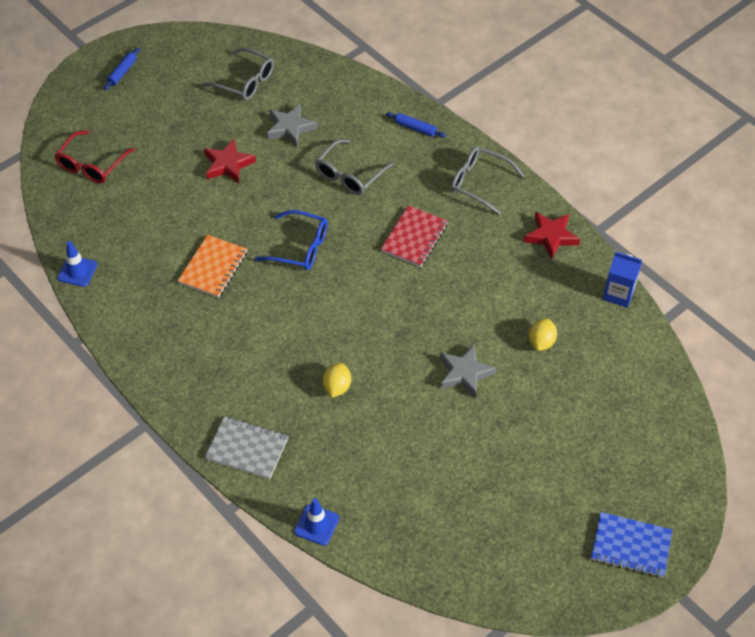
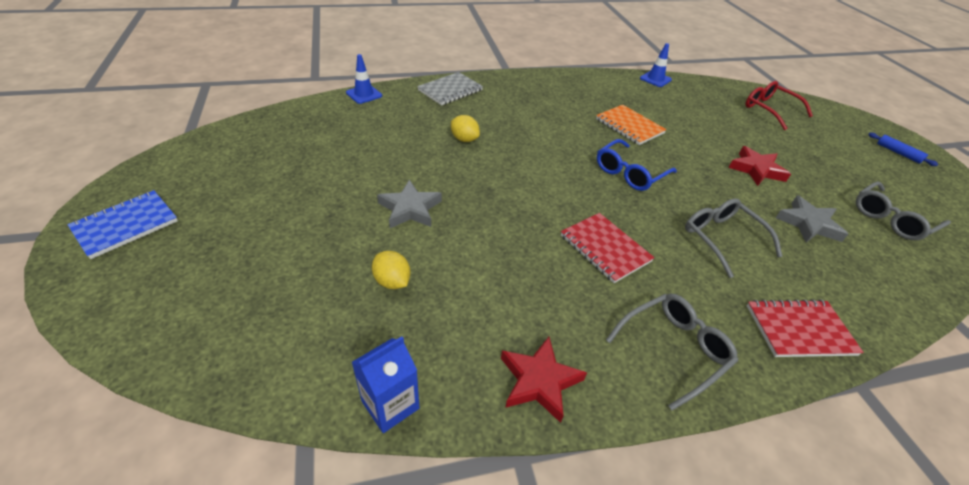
camera: 115 degrees right, 10 degrees down
(415, 128) = (799, 330): blue rolling pin -> red notebook

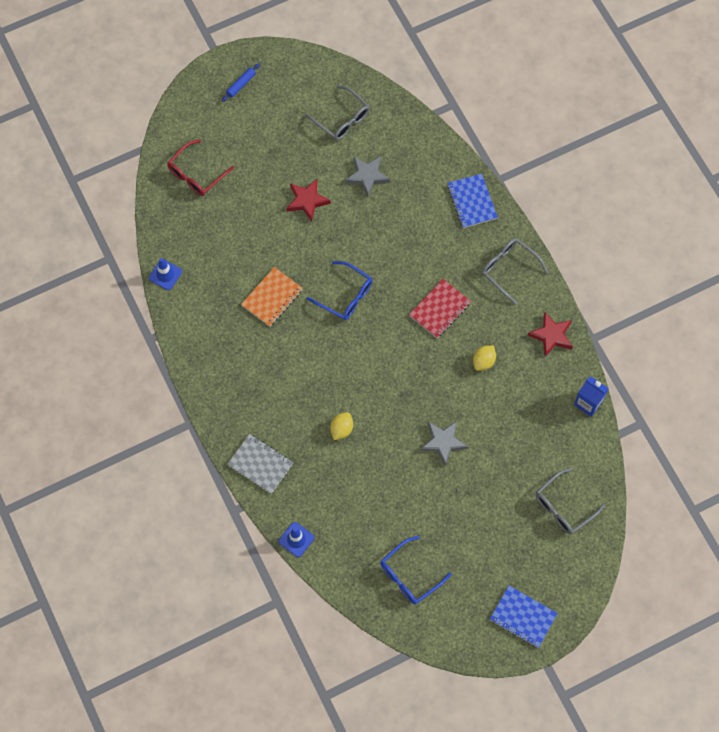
camera: 100 degrees left, 25 degrees up
(268, 149) = (409, 575): none -> blue glasses
(392, 281) = (512, 430): yellow lemon -> yellow lemon (483, 361)
(722, 239) = (404, 235): grey glasses -> grey glasses (563, 506)
(799, 330) = (472, 202): red notebook -> blue notebook

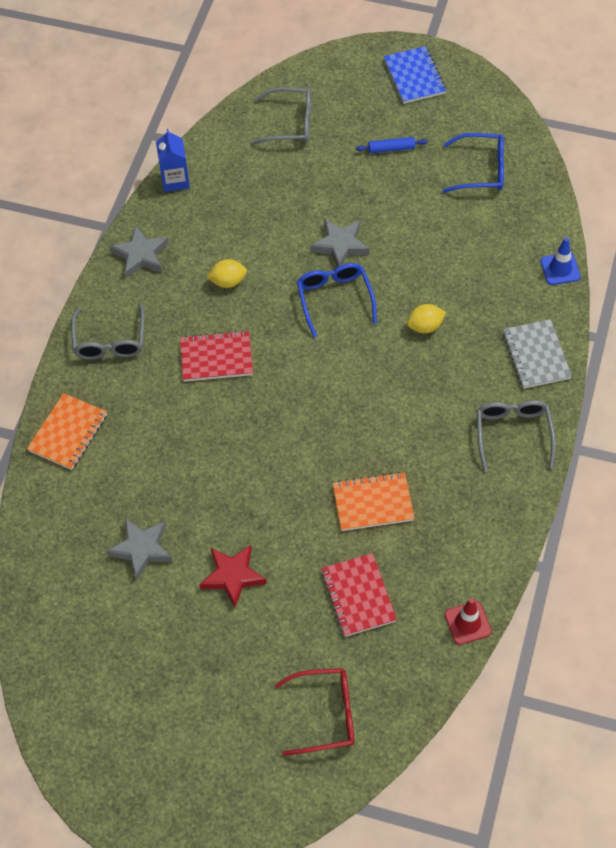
camera: 135 degrees left, 10 degrees down
(165, 275) = (467, 623): blue traffic cone -> red traffic cone
(233, 243) = (358, 596): none -> red notebook
(241, 84) = (165, 787): blue rolling pin -> blue rolling pin (391, 149)
(342, 119) = (98, 639): grey glasses -> grey glasses (513, 434)
(345, 296) = (295, 444): blue glasses -> blue glasses (334, 299)
(472, 202) = (68, 433): blue notebook -> orange notebook
(551, 335) = (140, 255): red star -> grey star

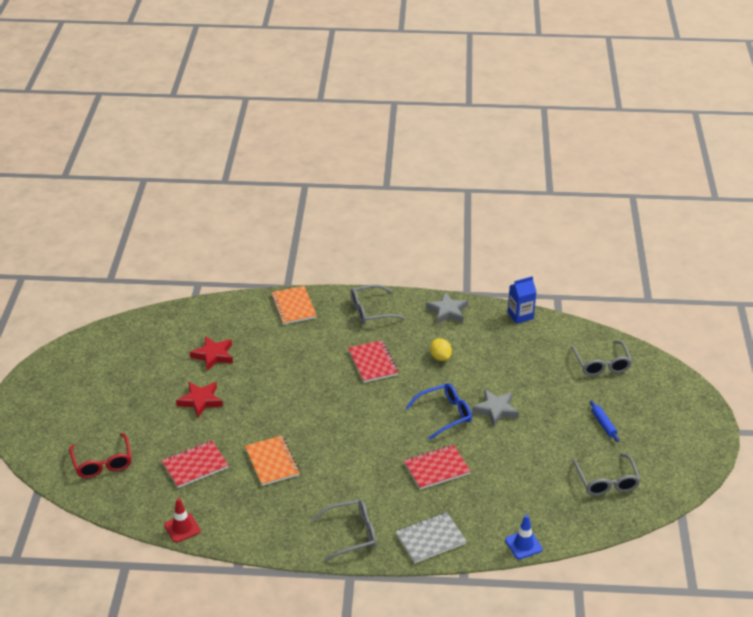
camera: 75 degrees right, 20 degrees down
(68, 433) = (293, 307): orange notebook -> orange notebook turned 60 degrees clockwise
(141, 549) = (213, 355): grey star -> red star
(414, 77) = (686, 427): blue notebook -> none
(425, 326) = (436, 468): yellow lemon -> red notebook
(481, 170) = (606, 481): blue glasses -> grey glasses

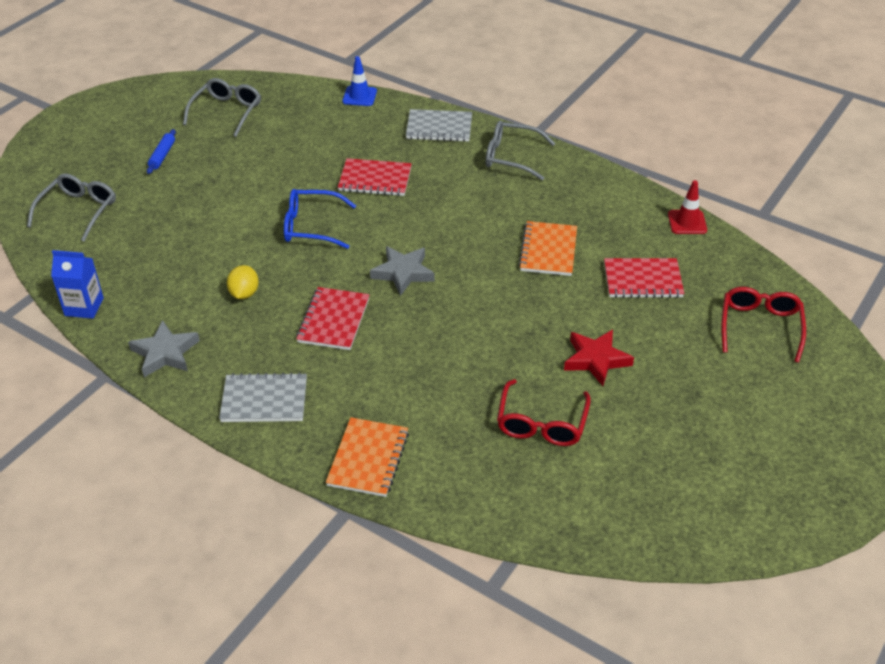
camera: 150 degrees left, 5 degrees up
(213, 355) = (541, 423): red star -> red glasses
(371, 311) = (264, 400): grey glasses -> grey notebook
(496, 410) = (251, 210): grey star -> grey star (403, 273)

